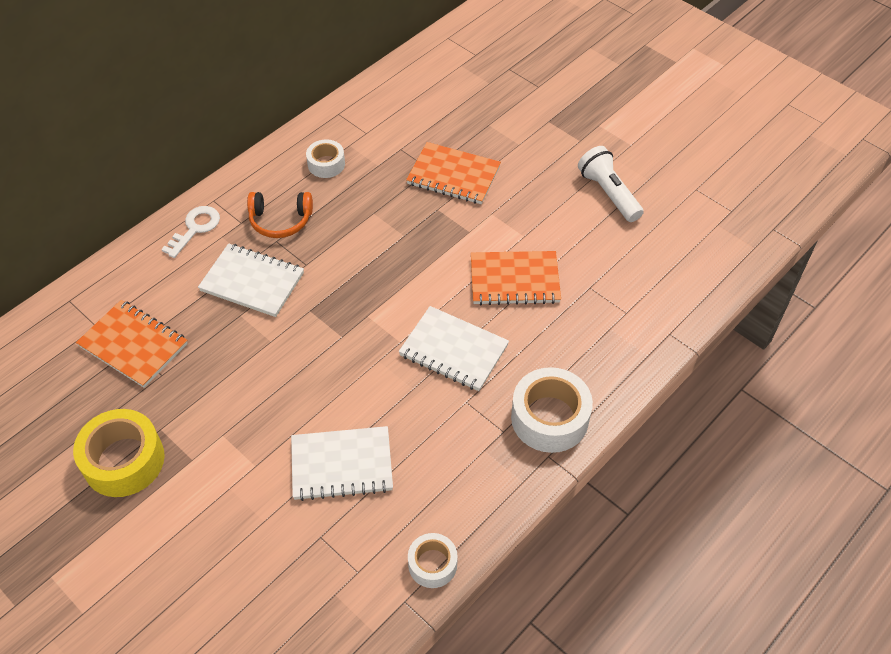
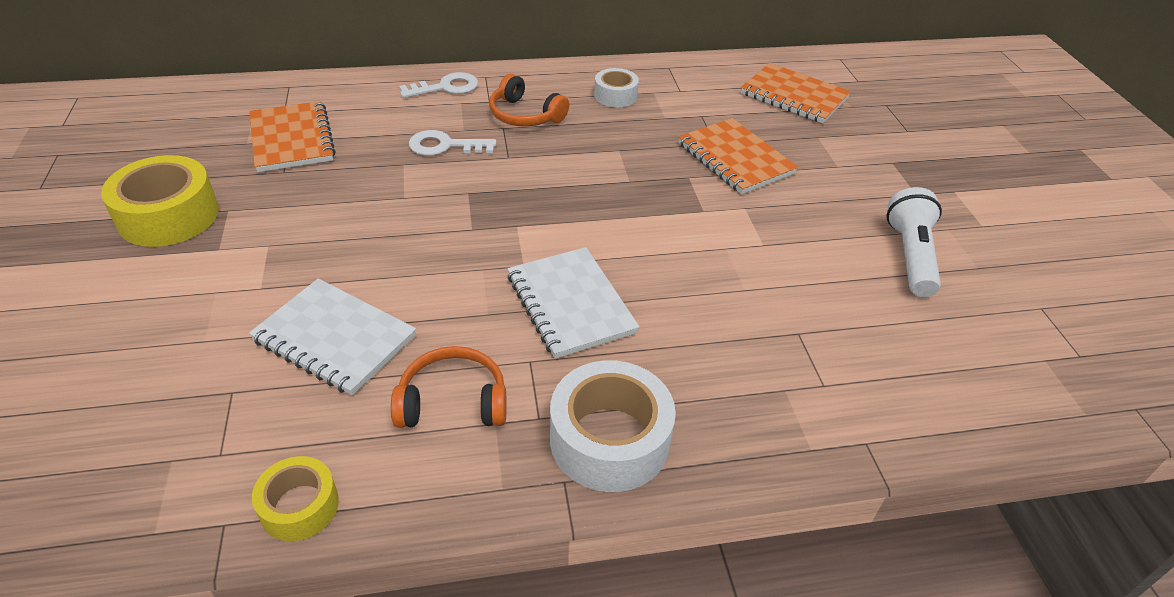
camera: 35 degrees right, 10 degrees down
(252, 282) = (445, 146): white notebook -> white key
(432, 564) = (299, 506): white tape -> yellow tape
(450, 454) = (453, 402): none -> orange headphones
(514, 280) = (710, 278): orange notebook -> orange notebook (794, 96)

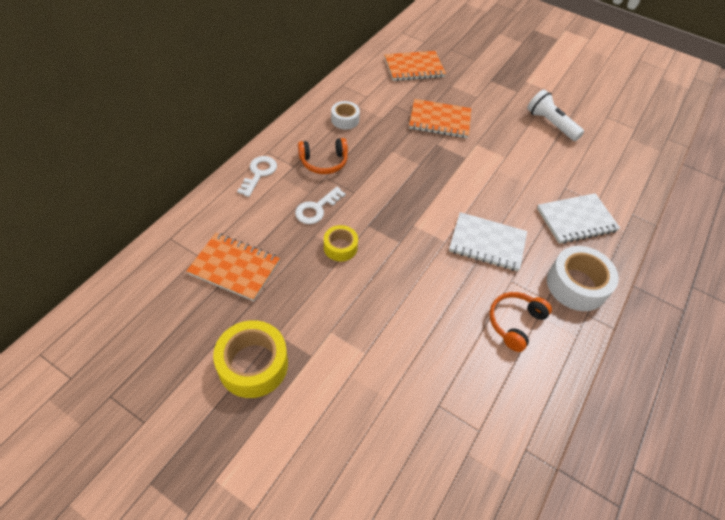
camera: 50 degrees left, 10 degrees up
(299, 506) = (536, 414): yellow tape -> yellow tape (340, 247)
(335, 339) = (435, 343): white notebook -> white notebook (576, 220)

